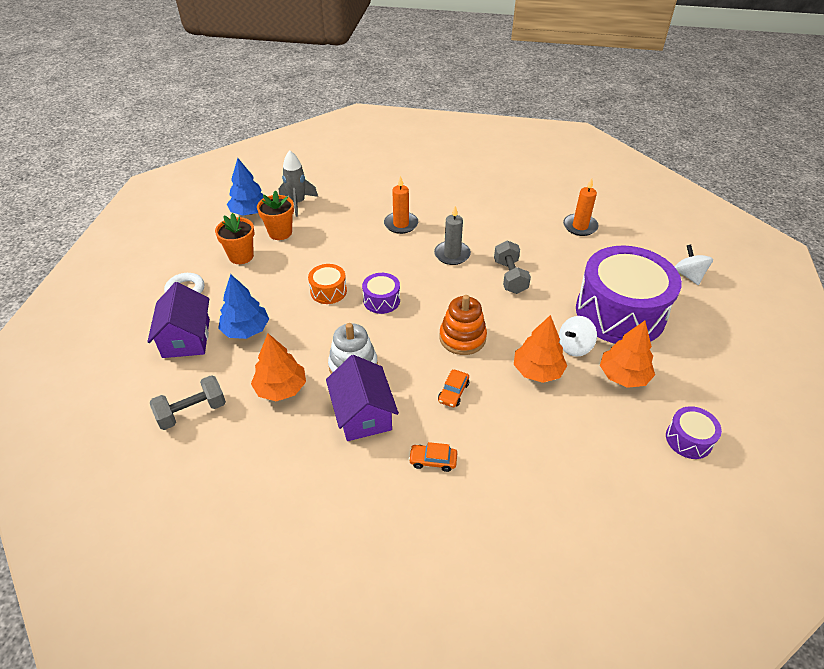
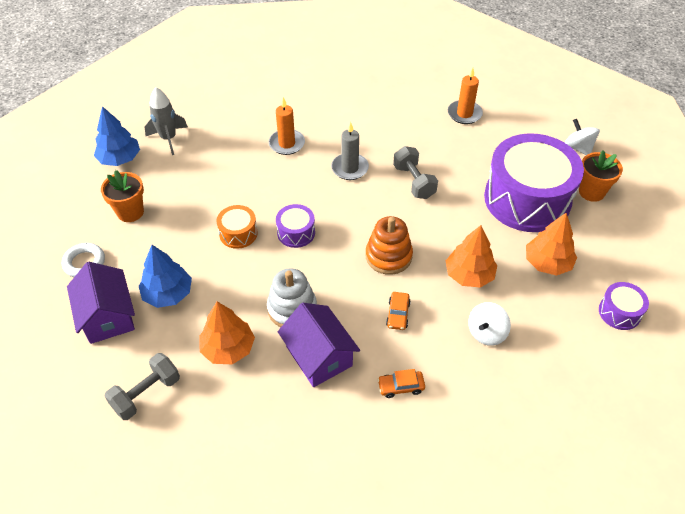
camera: 15 degrees left, 5 degrees up
(280, 232) = (162, 177): orange flower pot -> orange flower pot (591, 192)
(574, 347) = (495, 243): white spinning top -> white spinning top (486, 333)

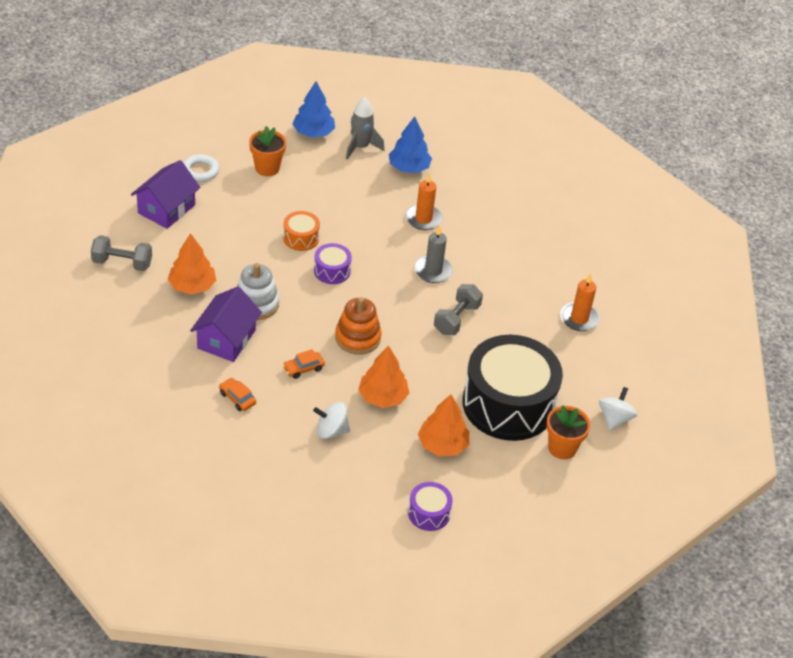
camera: 50 degrees right, 5 degrees down
(168, 294) = (211, 229): blue tree -> blue tree (409, 168)
(527, 199) = (508, 404): purple drum -> black drum

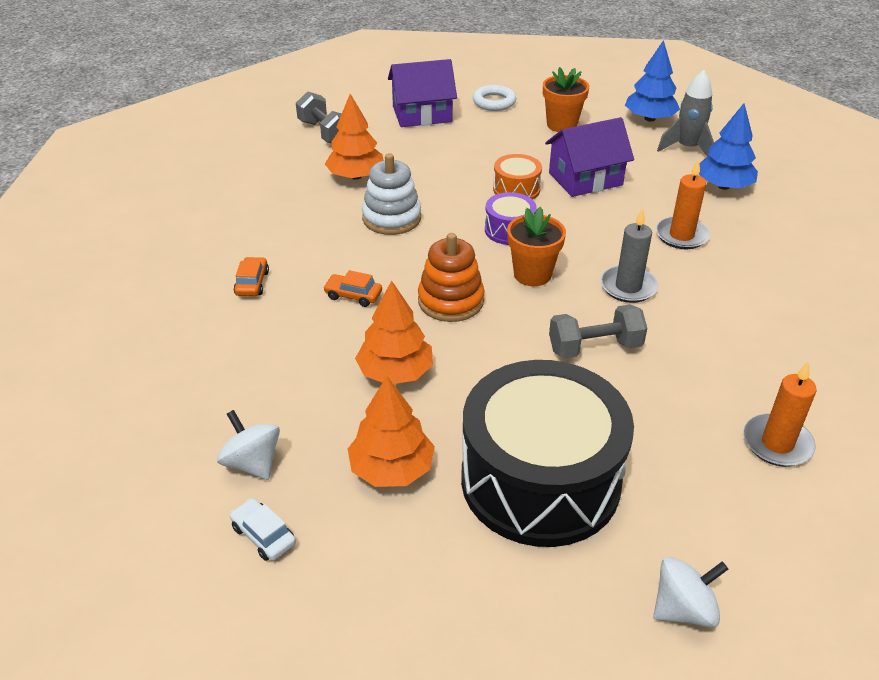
camera: 50 degrees right, 5 degrees down
(226, 339) = (320, 231): purple house -> purple house (585, 179)
(331, 431) = (292, 369): white spinning top -> white spinning top (252, 463)
(429, 513) = (263, 535): purple drum -> white car
(562, 448) = (548, 589): orange flower pot -> orange flower pot (532, 274)

